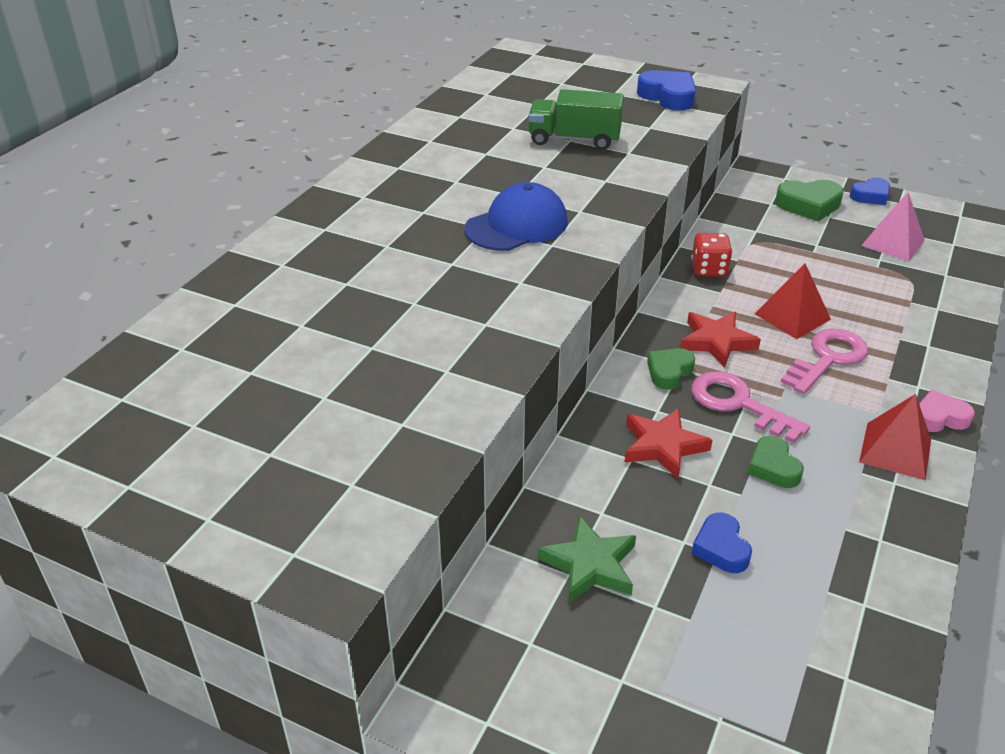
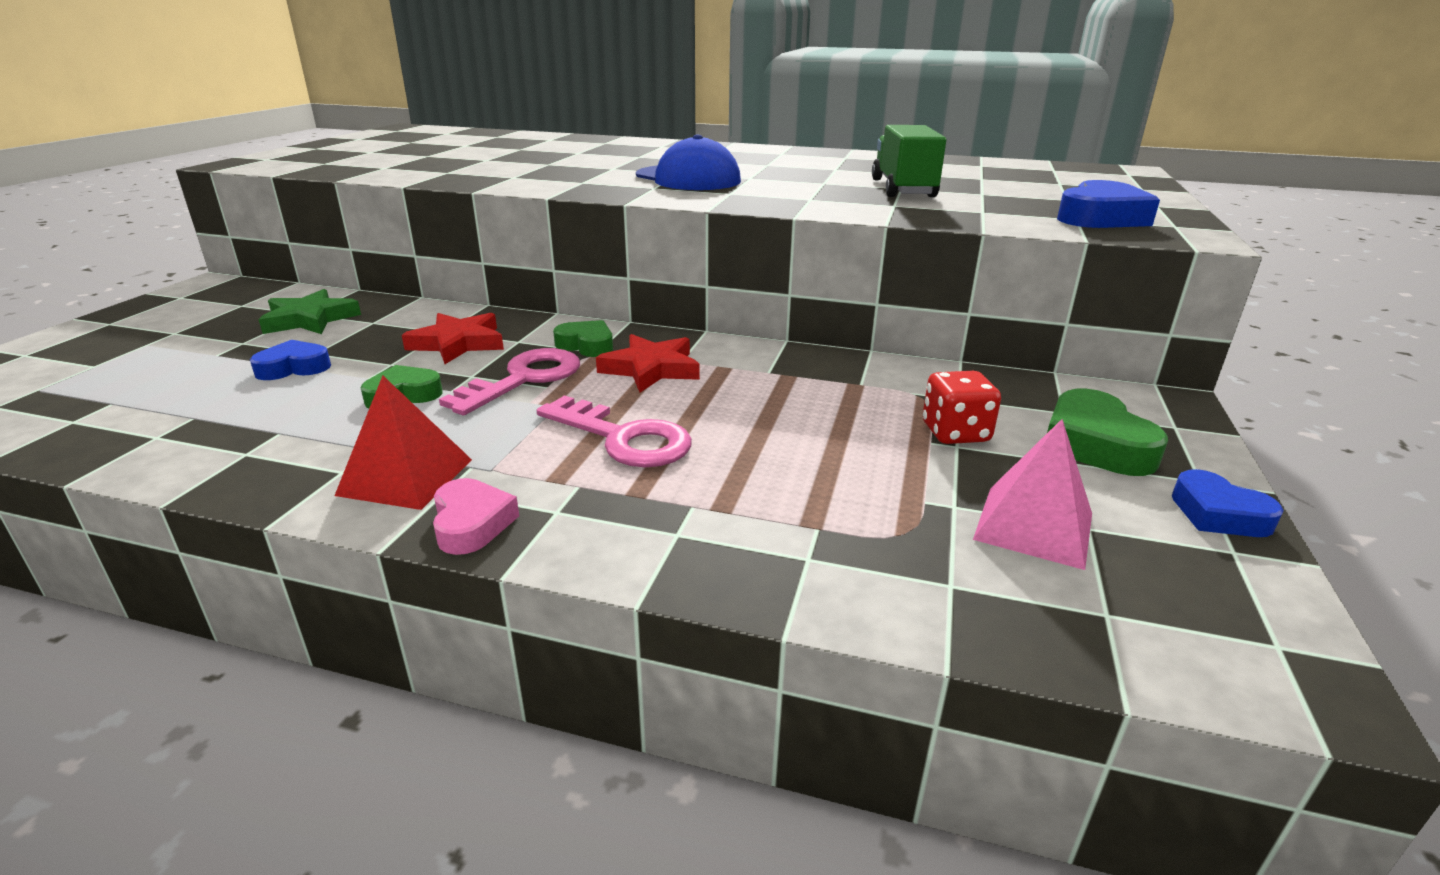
camera: 80 degrees right, 10 degrees down
(709, 269) = (821, 366): red dice -> red dice (955, 433)
(792, 316) = (726, 417): red pyramid -> none

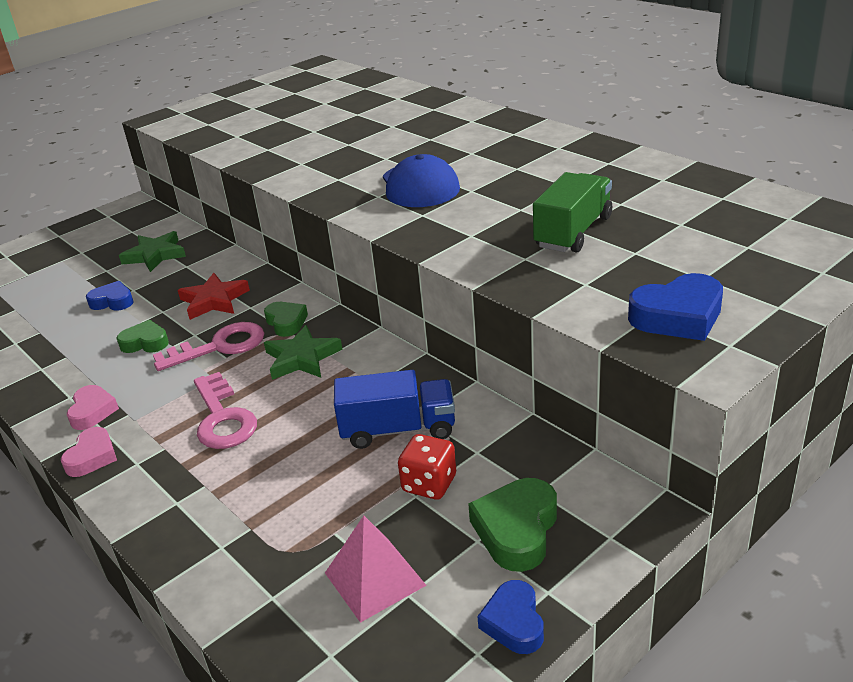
camera: 35 degrees right, 5 degrees up
(406, 477) = (92, 411): red pyramid -> pink heart
(651, 369) = (302, 358): red star -> green star
(853, 400) = (398, 429): none -> blue truck

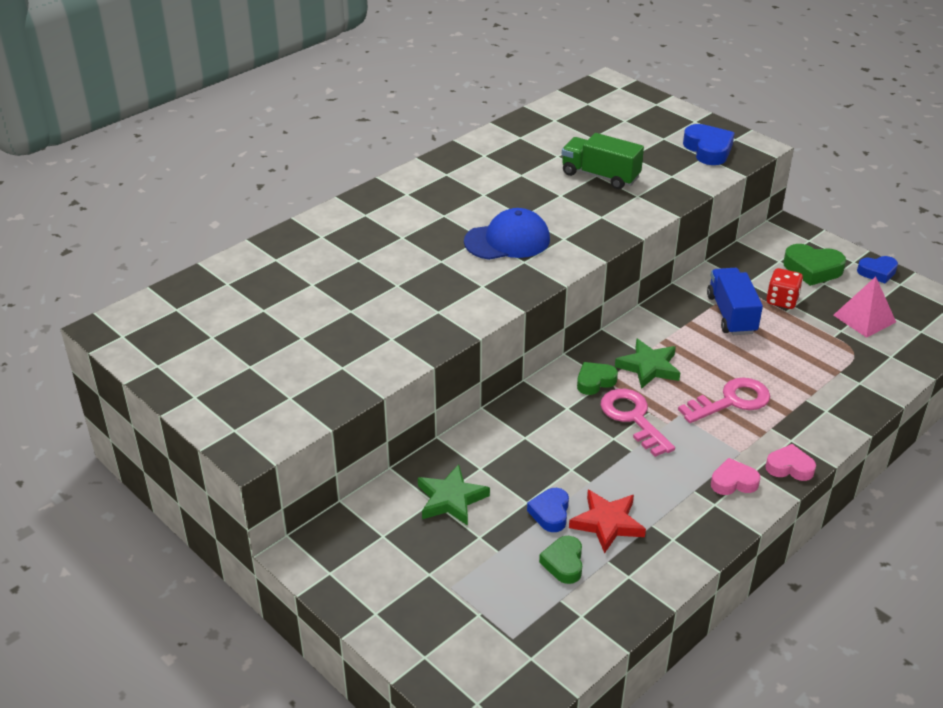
camera: 95 degrees left, 5 degrees up
(145, 343) = (627, 470): green heart -> green heart (563, 563)
(214, 301) = (554, 434): red star -> red star (607, 523)

